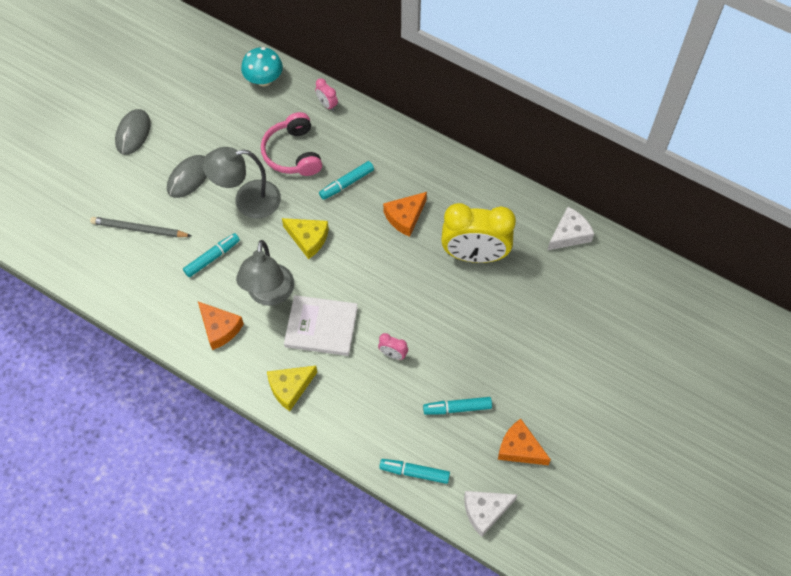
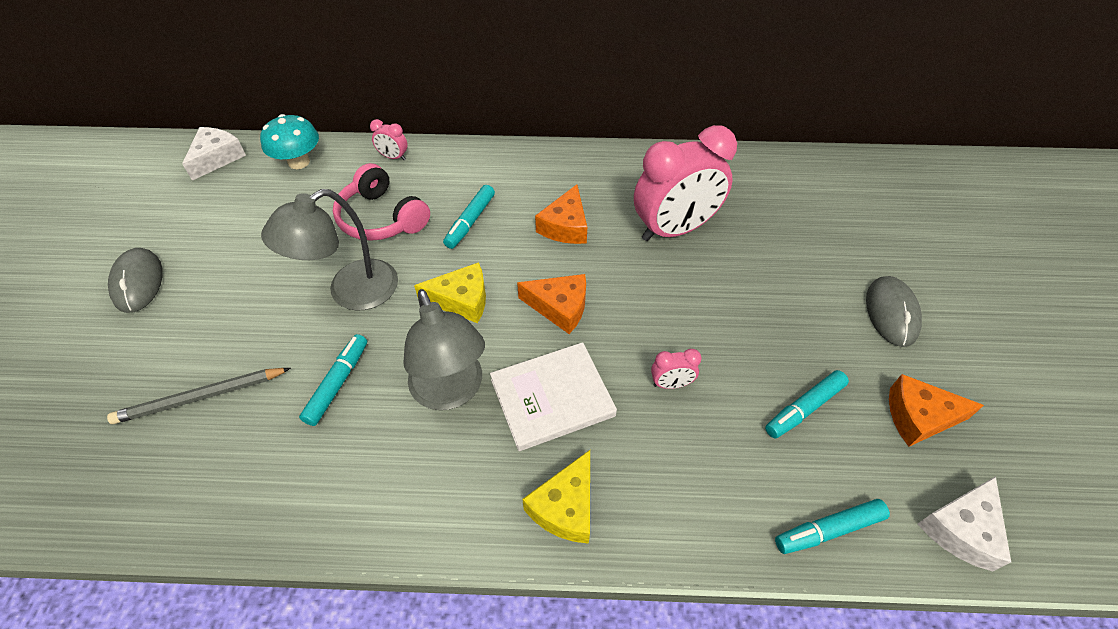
camera: 30 degrees left, 10 degrees down
(189, 177) = (249, 300): grey mouse -> grey mouse (891, 313)
(220, 328) = (404, 475): orange cheese -> orange cheese (559, 307)
(474, 255) = (674, 229): yellow clock -> pink clock
(569, 234) = (752, 169): white cheese -> white cheese (217, 158)

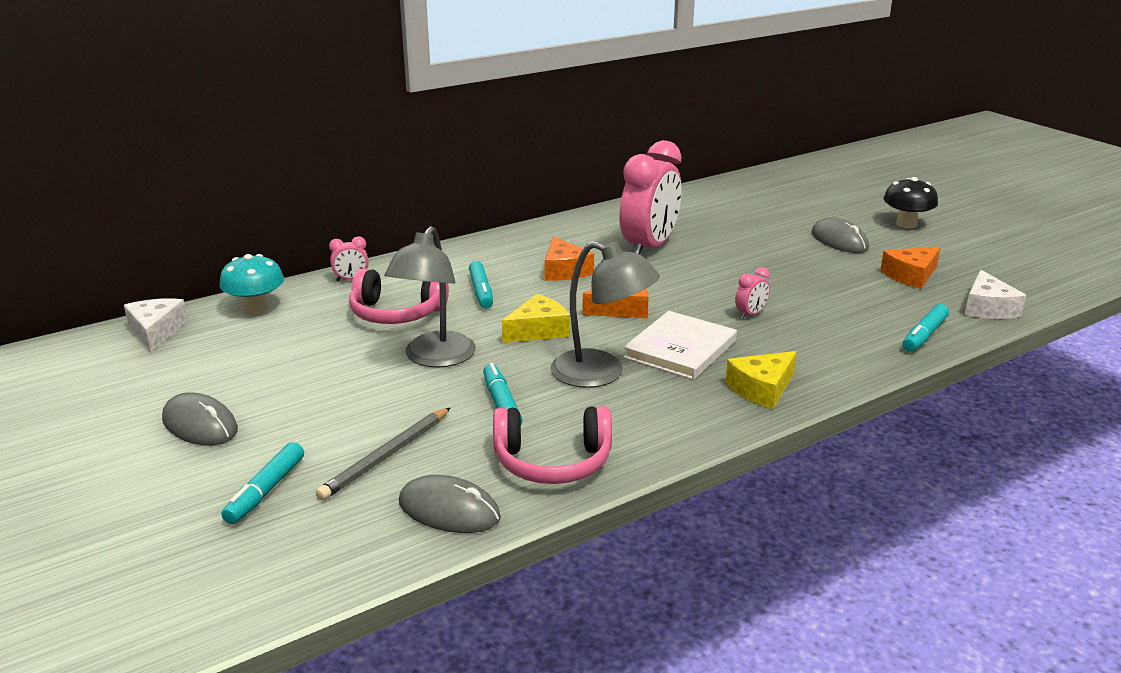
camera: 35 degrees left, 25 degrees down
(171, 496) = (449, 510): none -> grey mouse
(296, 488) = (552, 462): none -> pink headphones
(565, 507) = (762, 389): yellow cheese -> yellow cheese turned 60 degrees clockwise
(804, 408) = (845, 295): turquoise marker -> turquoise marker (265, 491)
(1006, 323) = (906, 224): none -> black mushroom

